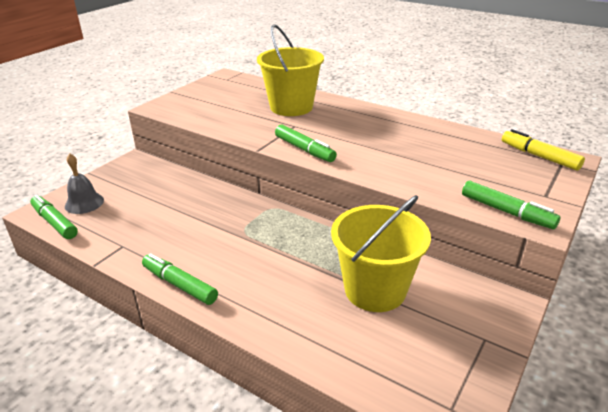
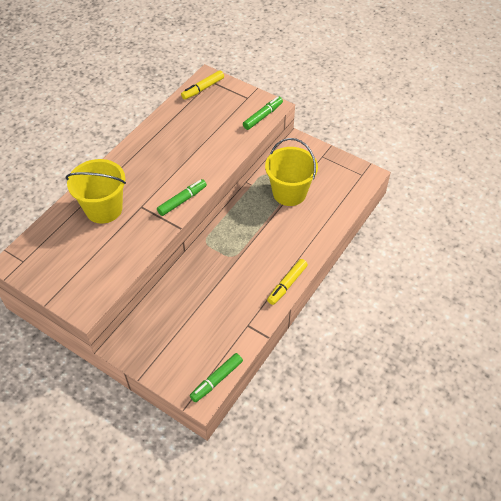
camera: 90 degrees left, 20 degrees up
(84, 203) = (190, 367): grey bell -> none
(179, 285) = (287, 284): green marker -> yellow marker

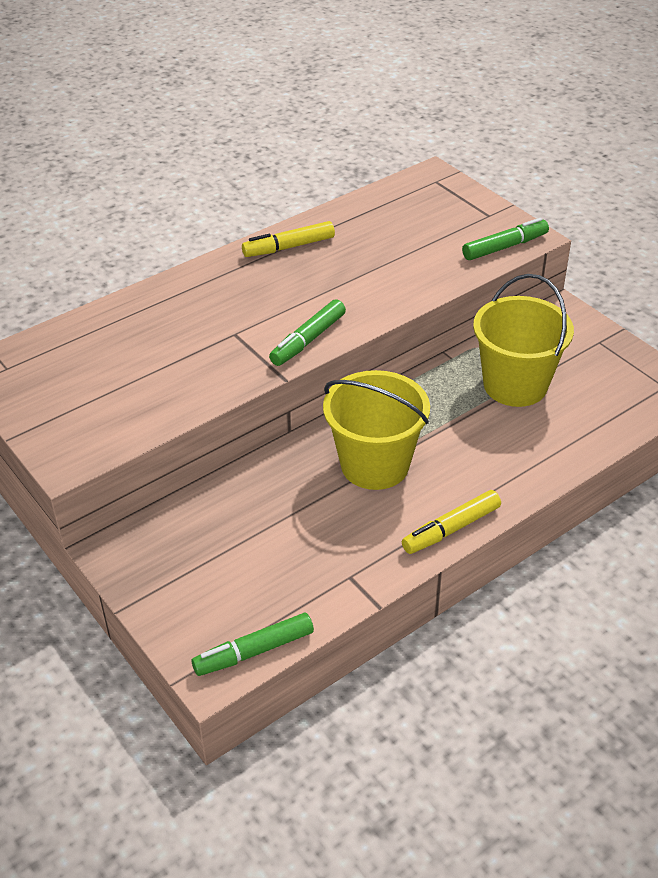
camera: 20 degrees right, 10 degrees down
(104, 209) = (172, 323): yellow bucket -> yellow bucket (375, 465)
(182, 200) = (308, 340): green marker -> green marker turned 150 degrees clockwise
(203, 88) = (417, 189): yellow marker -> yellow marker (289, 247)

